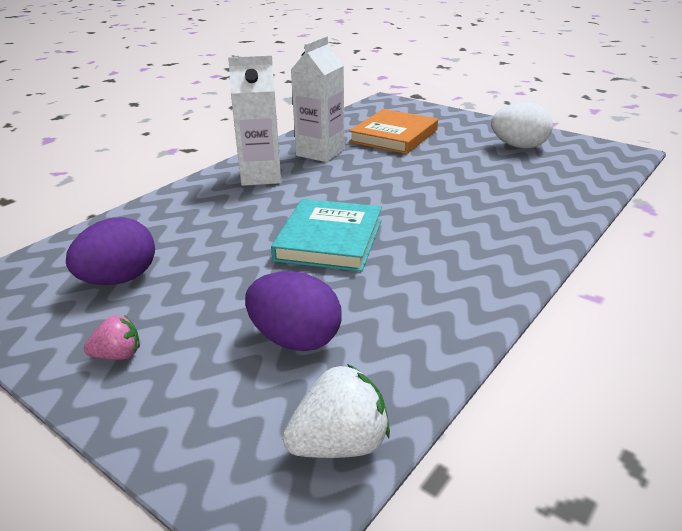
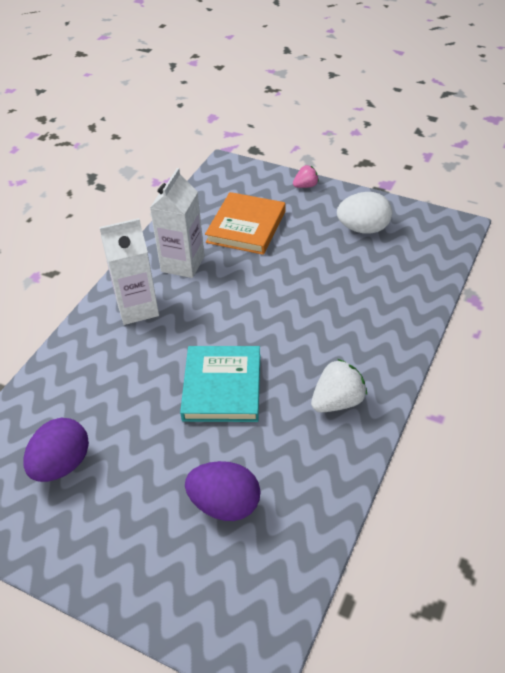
camera: 10 degrees left, 15 degrees up
(118, 355) = (96, 545): pink strawberry -> pink strawberry (305, 186)
(339, 444) = (280, 593): white strawberry -> white strawberry (337, 401)

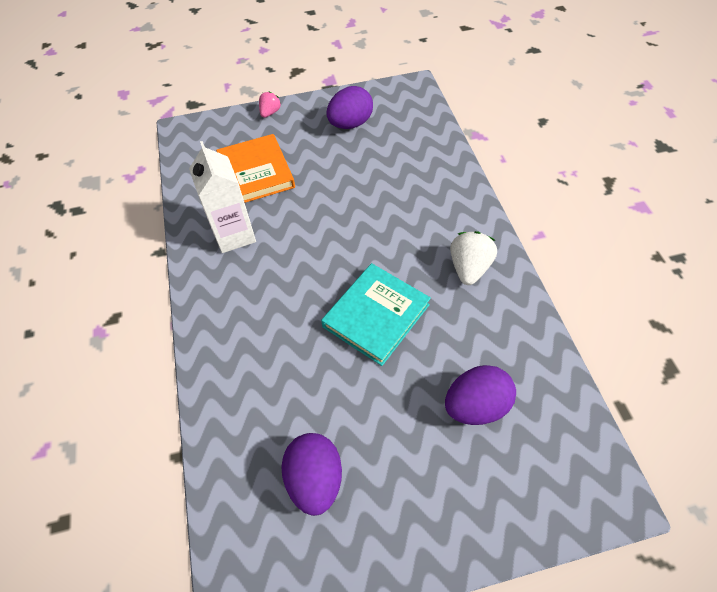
camera: 40 degrees left, 10 degrees up
(137, 308) = (235, 298): white carton -> none
(222, 387) = (376, 315): turquoise book -> turquoise book turned 75 degrees clockwise
(363, 229) = (350, 124): white egg -> purple egg

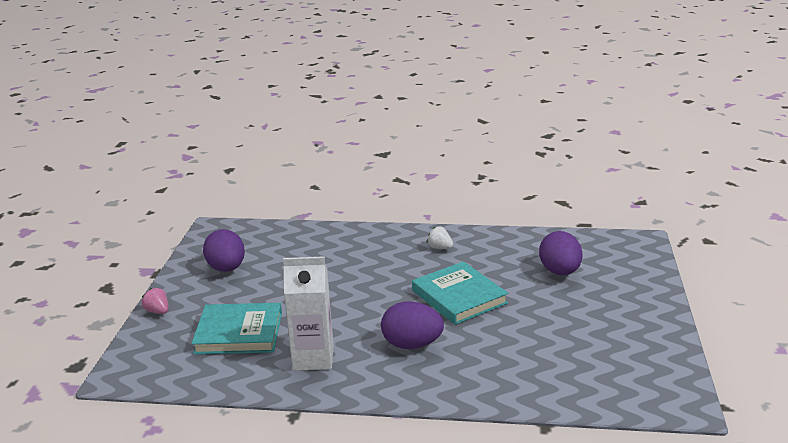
camera: 70 degrees left, 30 degrees down
(256, 172) = (239, 333): orange book -> turquoise book
(315, 479) = (593, 352): purple egg -> purple egg (412, 345)
(469, 268) = (439, 248): white strawberry -> white strawberry, size x0.61

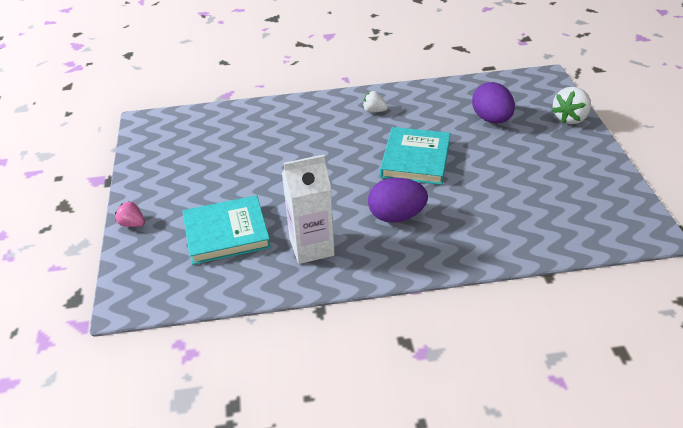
camera: 15 degrees left, 15 degrees up
(226, 268) = (180, 165): purple egg -> none
(459, 297) = (415, 159): turquoise book -> turquoise book turned 60 degrees clockwise
(648, 282) = (570, 118): none -> white strawberry

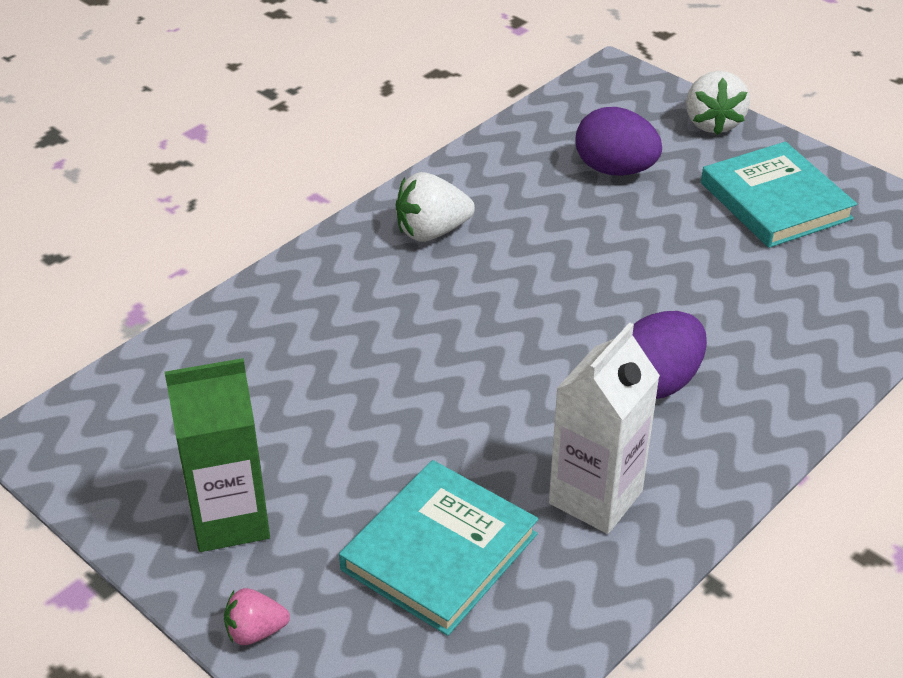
camera: 40 degrees left, 0 degrees up
(170, 181) = (230, 519): none -> green carton
(374, 111) = (431, 232): white strawberry -> white strawberry, size x1.65
(415, 159) = (582, 281): turquoise book -> turquoise book (775, 201)

